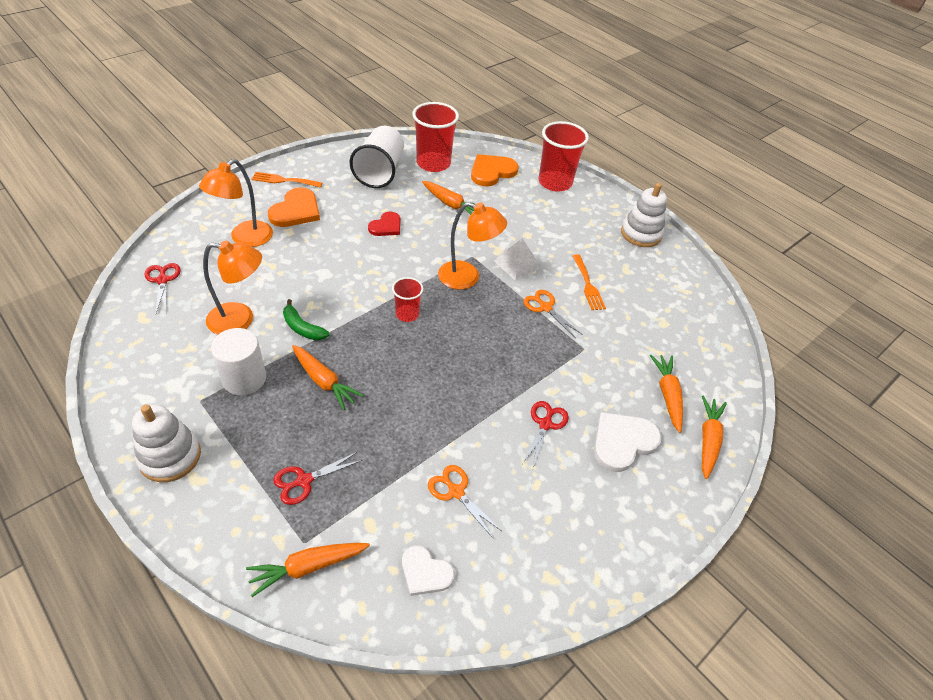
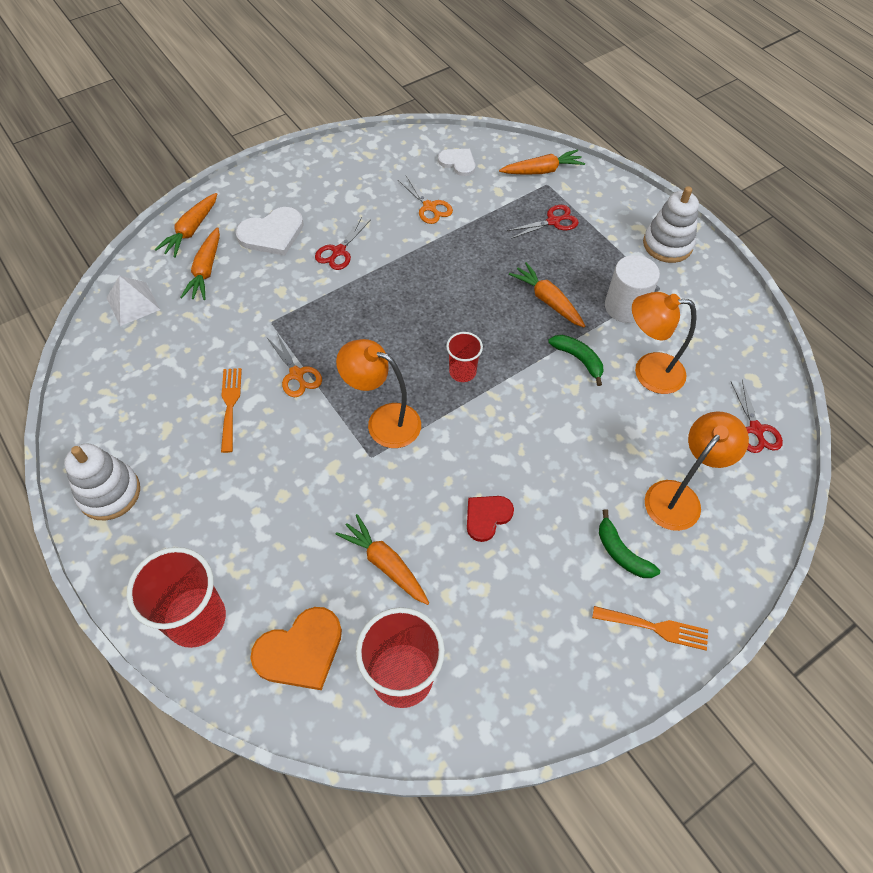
camera: 170 degrees left, 10 degrees up
(296, 211) = (621, 553): orange heart -> green banana
(380, 172) = (498, 651): white cup -> none
(517, 264) = (312, 442): white pyramid -> white pyramid (133, 303)

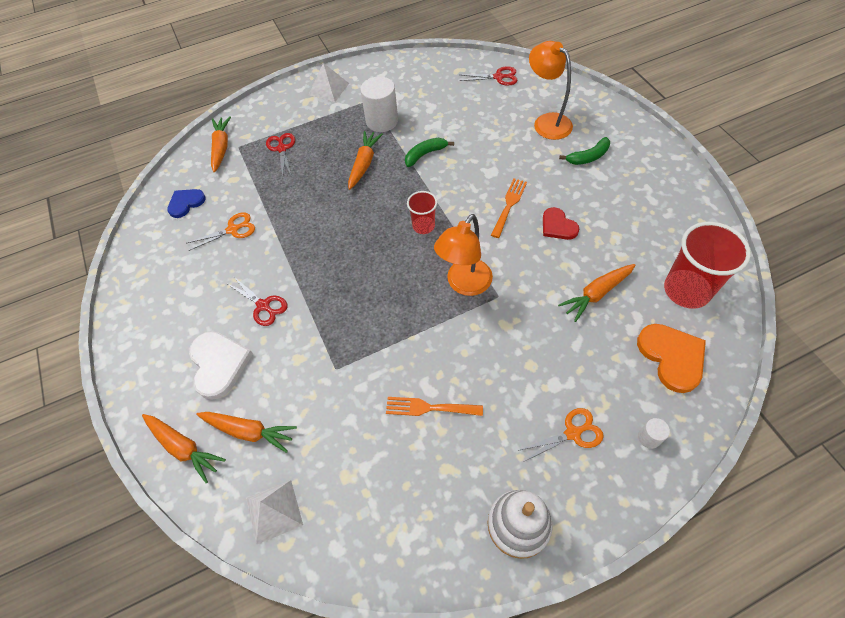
camera: 75 degrees left, 0 degrees up
(196, 618) = (649, 437): red cup -> white cylinder
(296, 374) = (403, 348): orange scissors -> orange scissors (572, 433)
(458, 163) = (186, 203): white heart -> blue heart
(547, 300) = (364, 164): orange carrot -> orange carrot turned 135 degrees clockwise
(648, 372) = (443, 119): orange lamp -> none
(655, 627) = (641, 150): orange fork -> orange fork (509, 205)
(667, 244) = (329, 89): white stacking toy -> white pyramid

